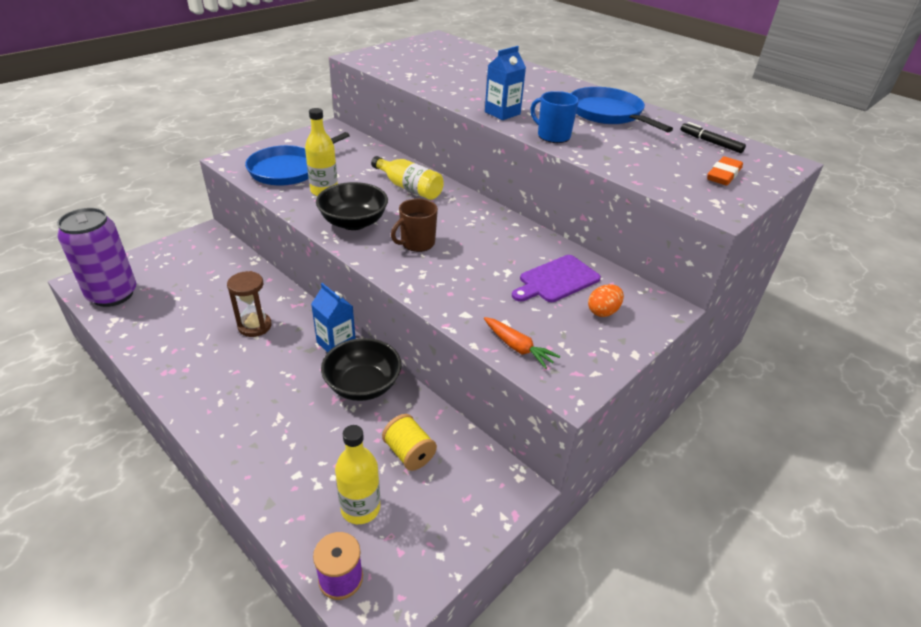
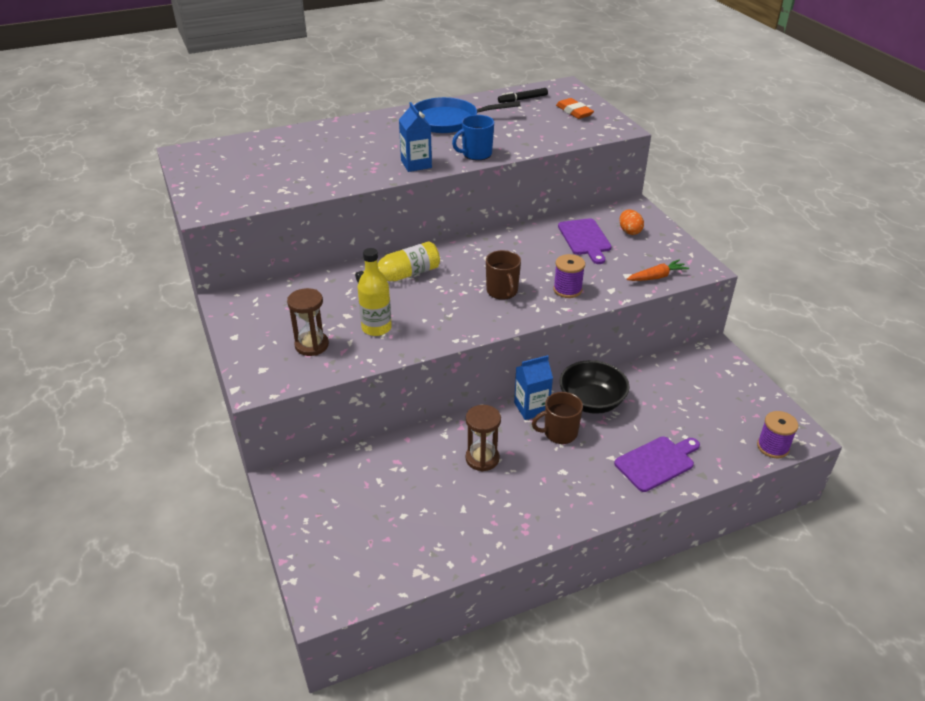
camera: 65 degrees left, 0 degrees up
(112, 294) = (367, 573): purple can -> none
(280, 456) = (657, 462): none -> purple cutting board
(288, 170) = (312, 345): blue pan -> brown hourglass
(305, 370) = (559, 433): none -> brown mug
(353, 222) = (448, 319): black bowl -> none
(360, 508) = (717, 427): yellow bottle -> none
(409, 453) = (672, 392): yellow spool -> none
(445, 283) = (567, 290): none -> purple spool

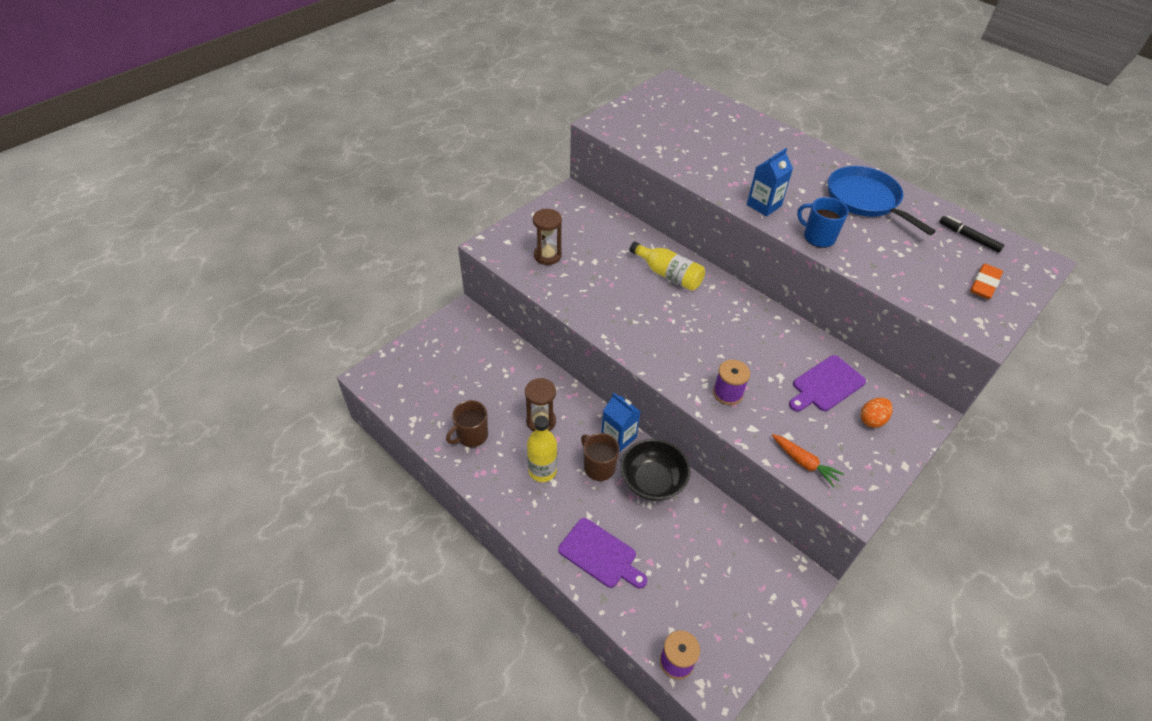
camera: 65 degrees right, 10 degrees up
(376, 328) = (589, 283): yellow bottle -> yellow bottle (542, 471)
(502, 291) = (691, 346): brown mug -> brown mug (471, 435)

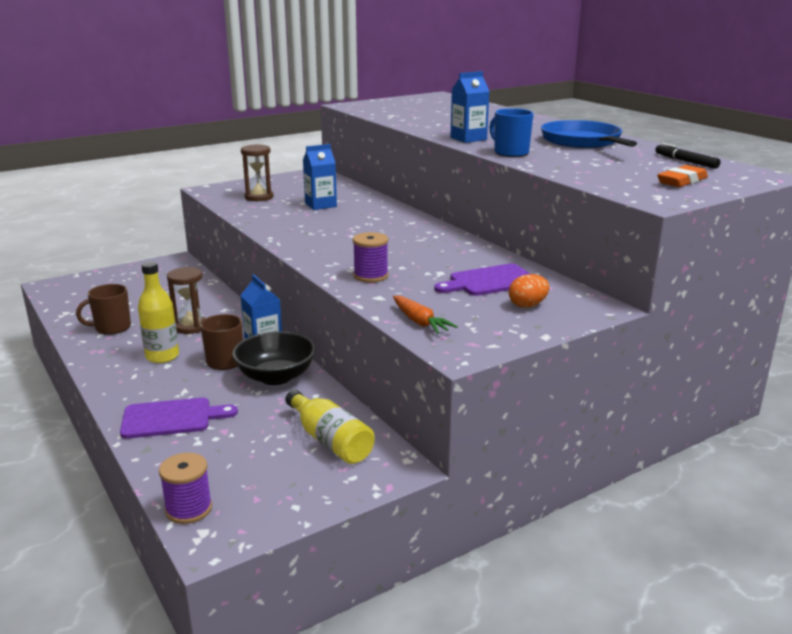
camera: 15 degrees right, 25 degrees down
(600, 555) = (172, 418): purple cutting board -> purple cutting board turned 60 degrees counterclockwise
(614, 264) = (320, 205): none -> blue carton
(668, 274) = (371, 213): yellow bottle -> yellow bottle (330, 440)

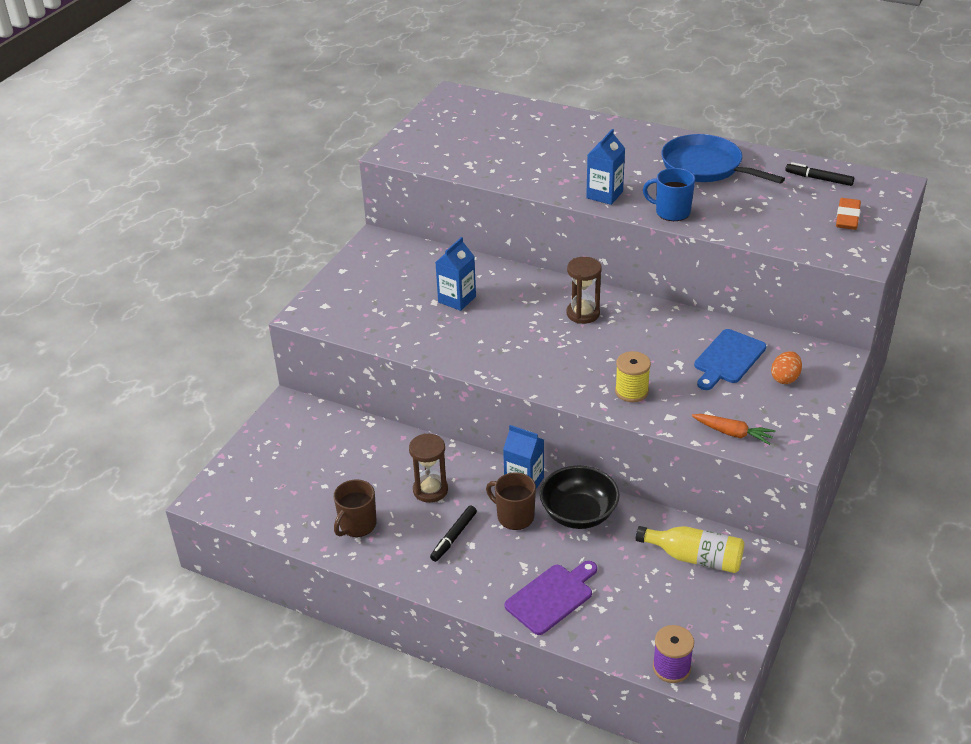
camera: 30 degrees left, 15 degrees up
(162, 356) = (453, 537): yellow bottle -> black marker
(259, 197) = (378, 309): brown hourglass -> brown hourglass (583, 313)
(371, 276) = (631, 391): purple spool -> yellow spool
(489, 281) = (728, 359): purple cutting board -> blue cutting board

